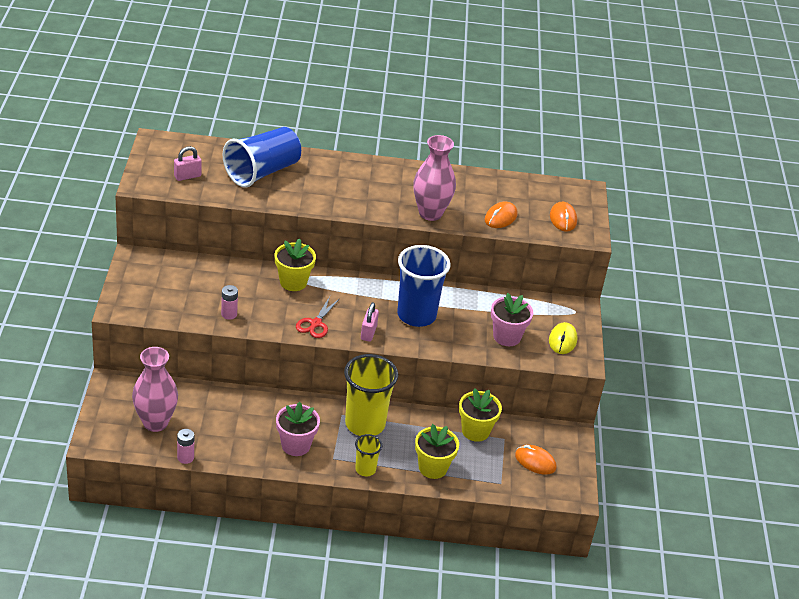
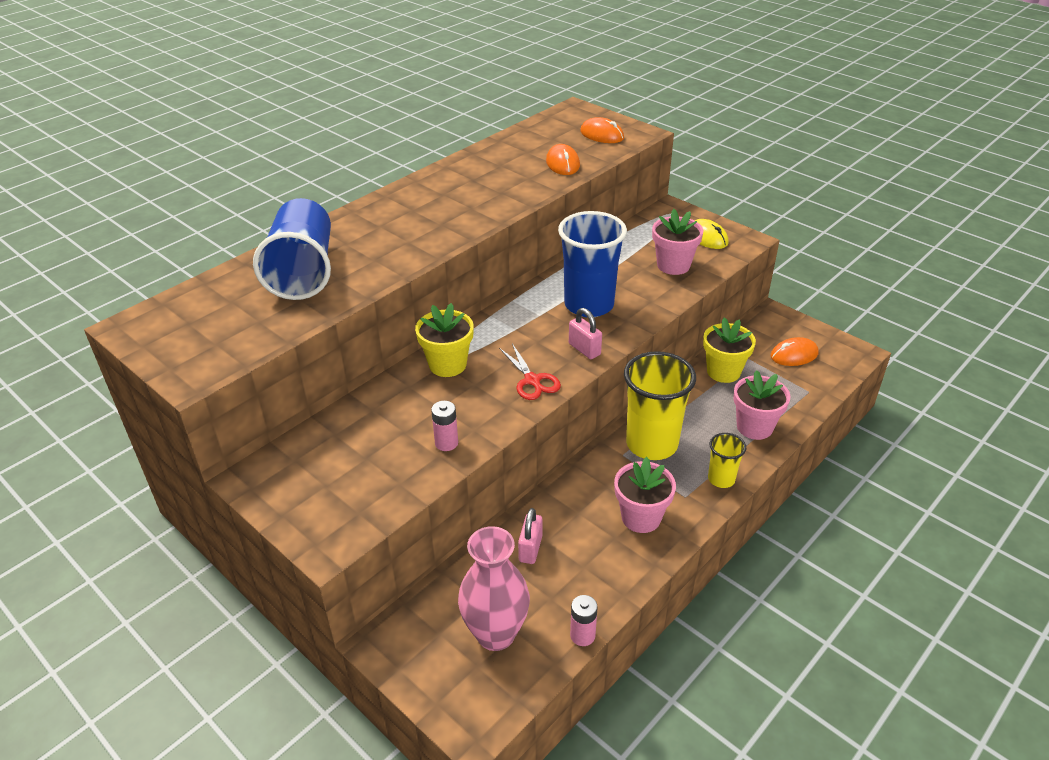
camera: 45 degrees left, 0 degrees up
(187, 176) = (231, 331): pink padlock -> pink padlock (530, 549)
(430, 213) = (510, 197): pink vase -> none
(433, 468) = (754, 427): yellow flower pot -> pink flower pot

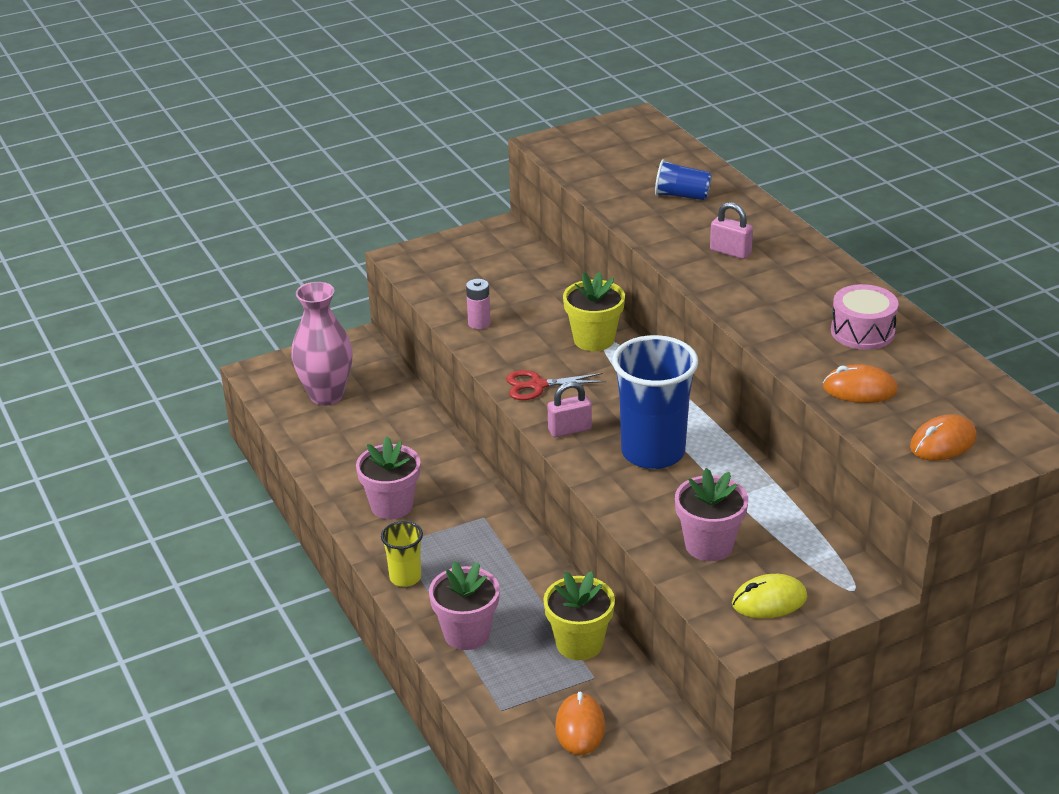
camera: 110 degrees right, 5 degrees down
(303, 271) = (682, 196): blue cup -> blue cup, size x0.50
(491, 170) = (862, 331): none -> pink drum
(530, 549) = (400, 430): pink padlock -> pink padlock (730, 252)
(582, 635) = (291, 439): pink battery -> none
(651, 444) = (487, 542): yellow cup -> none

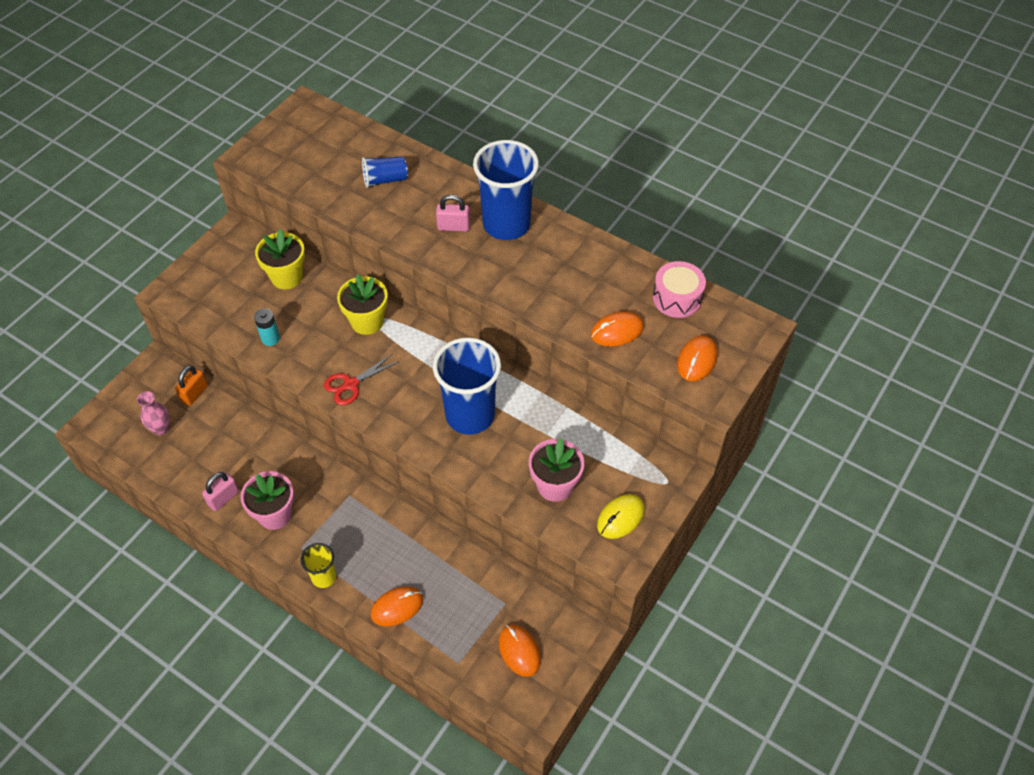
camera: 30 degrees left, 20 degrees up
(326, 395) = (161, 428): pink vase -> pink vase, size x0.54
(381, 378) = (194, 393): none -> orange padlock
(466, 633) = (397, 607): pink flower pot -> orange mouse
(479, 323) = (270, 338): pink battery -> turquoise battery
(569, 430) = (399, 418): pink padlock -> pink padlock (223, 498)
(579, 643) = (479, 579): yellow flower pot -> yellow flower pot (286, 277)
(794, 266) = (506, 224): none -> blue cup
(862, 331) = (588, 273): pink drum -> pink drum (677, 298)

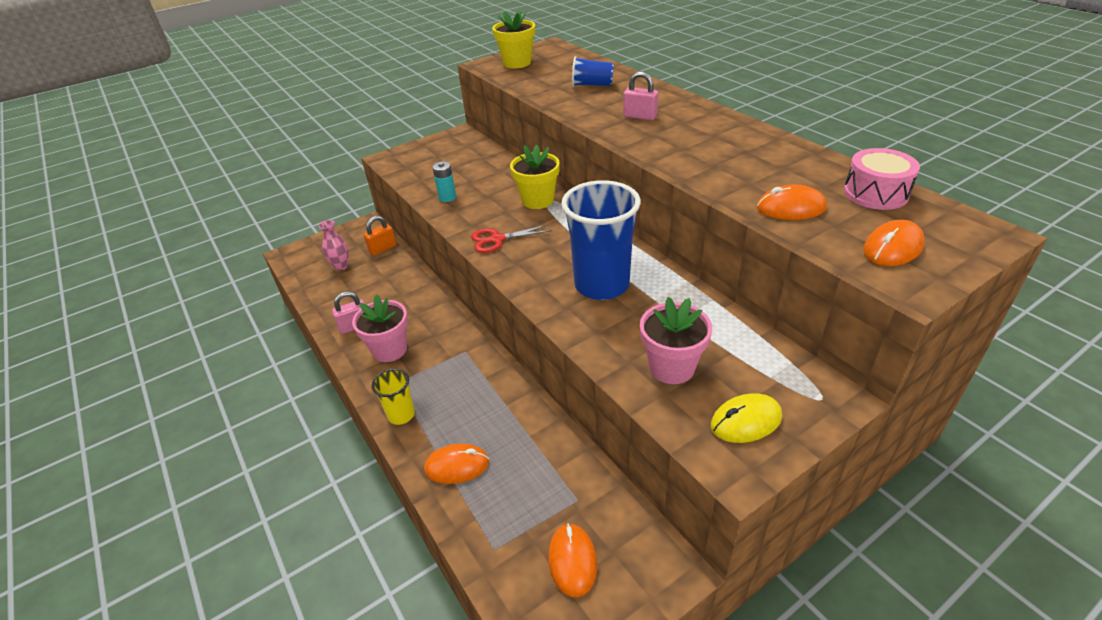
camera: 25 degrees right, 15 degrees down
(286, 277) = (486, 163): yellow flower pot -> yellow flower pot (517, 63)
(506, 224) = (694, 121): blue cup -> none

